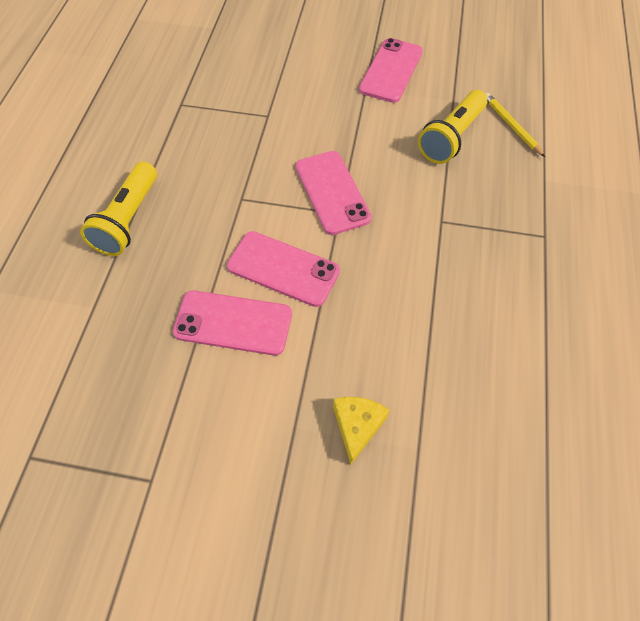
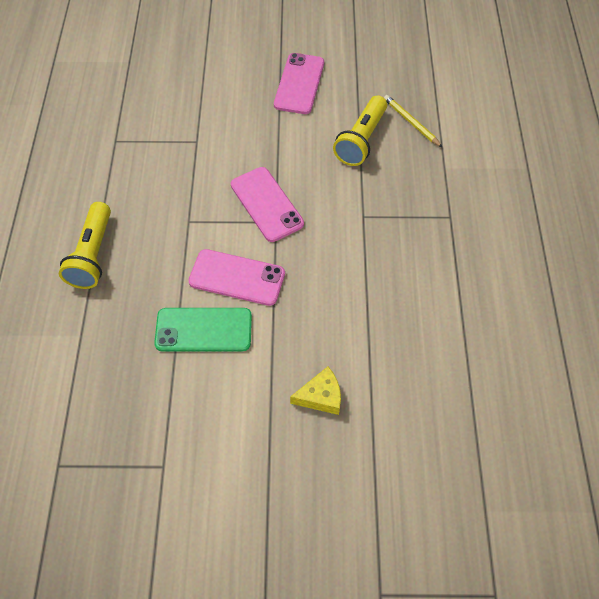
camera: 10 degrees left, 0 degrees up
(233, 323) = (204, 330): pink phone -> green phone
(357, 426) = (321, 396): yellow cheese -> yellow cheese turned 75 degrees clockwise

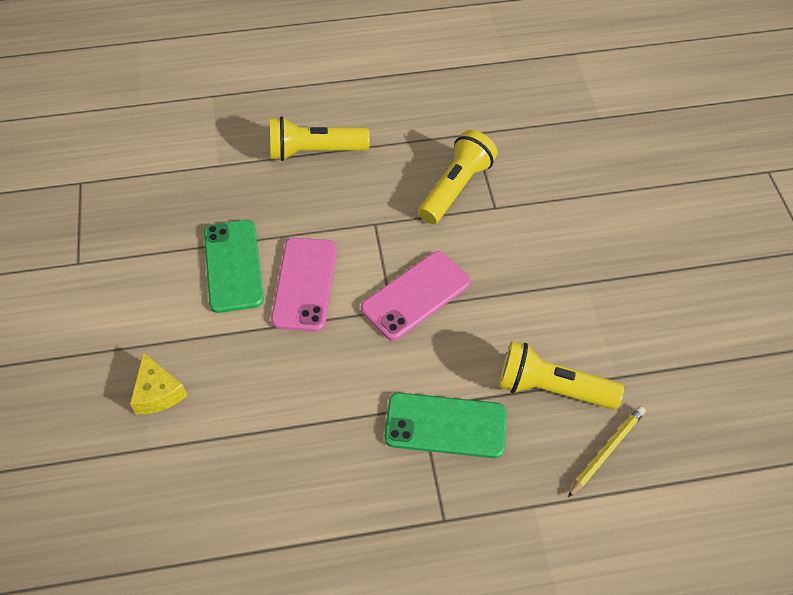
camera: 80 degrees right, 5 degrees down
(169, 162) = (456, 188): none -> yellow flashlight
(299, 84) = (630, 299): pink phone -> none
(380, 204) = (445, 425): none -> green phone

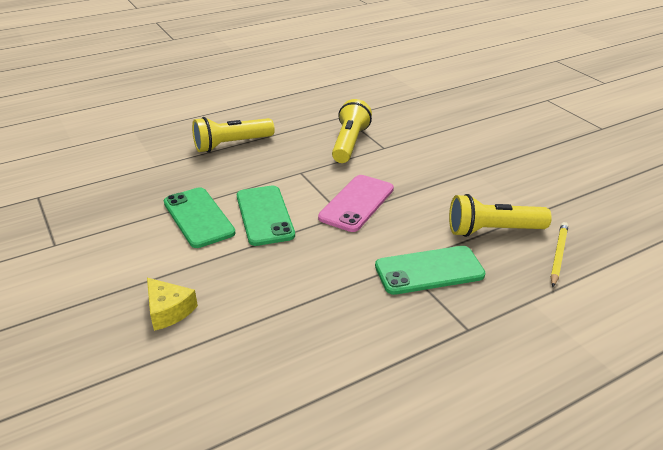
camera: 20 degrees left, 20 degrees down
(304, 284) = (264, 215): pink phone -> green phone

